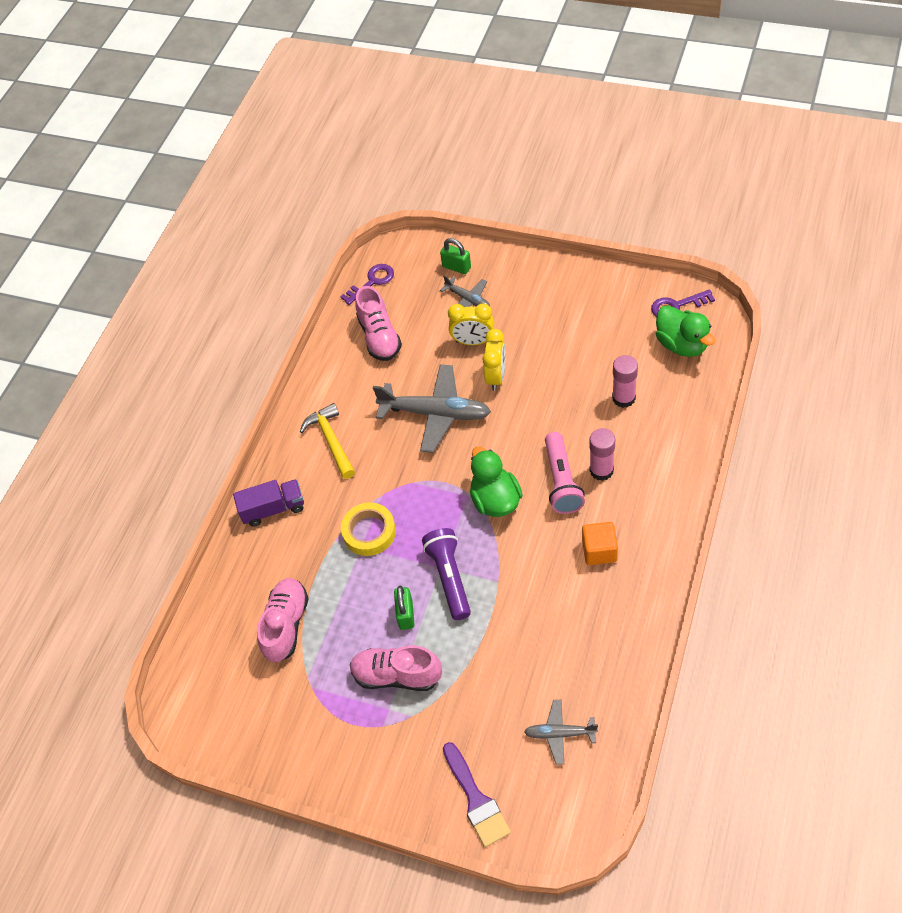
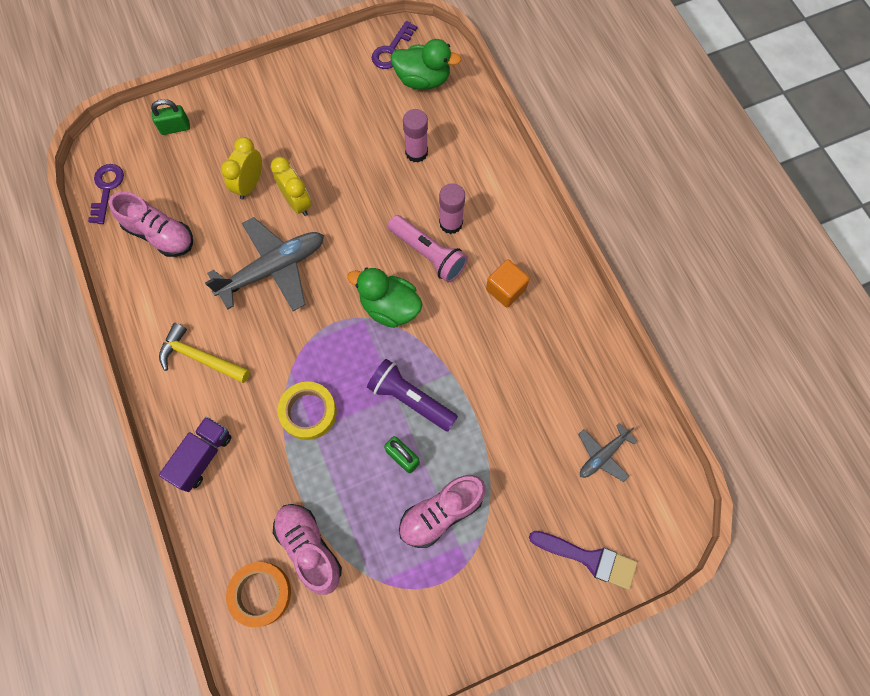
camera: 50 degrees left, 15 degrees up
(229, 629) = (260, 593): none -> orange tape
(468, 299) = (212, 150): grey plane -> none
(473, 341) = (250, 184): yellow clock -> yellow clock turned 150 degrees clockwise

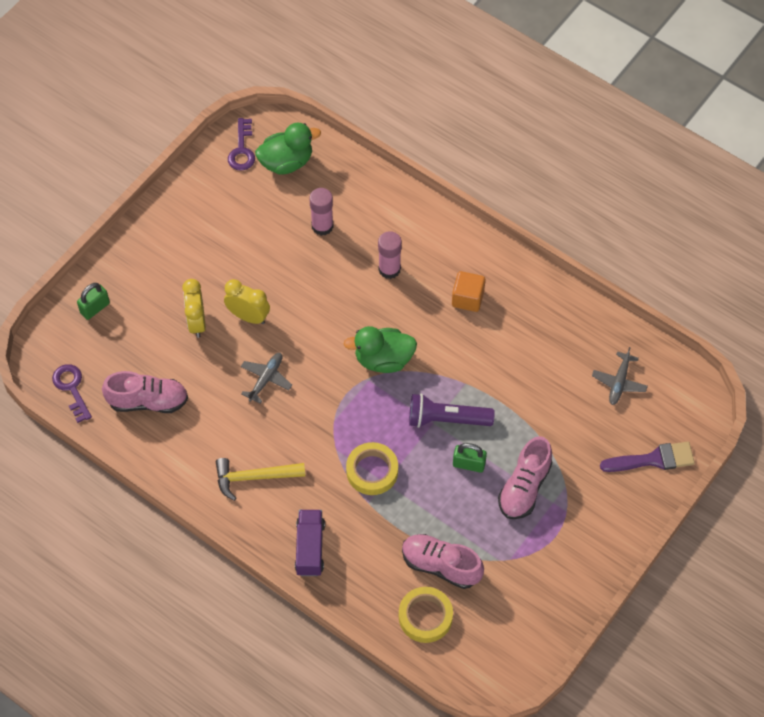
camera: 30 degrees left, 10 degrees down
(260, 593) = (425, 617): orange tape -> yellow tape
(273, 269) = (266, 379): grey plane -> grey plane, size x0.53
(428, 254) = (387, 302): pink flashlight -> none

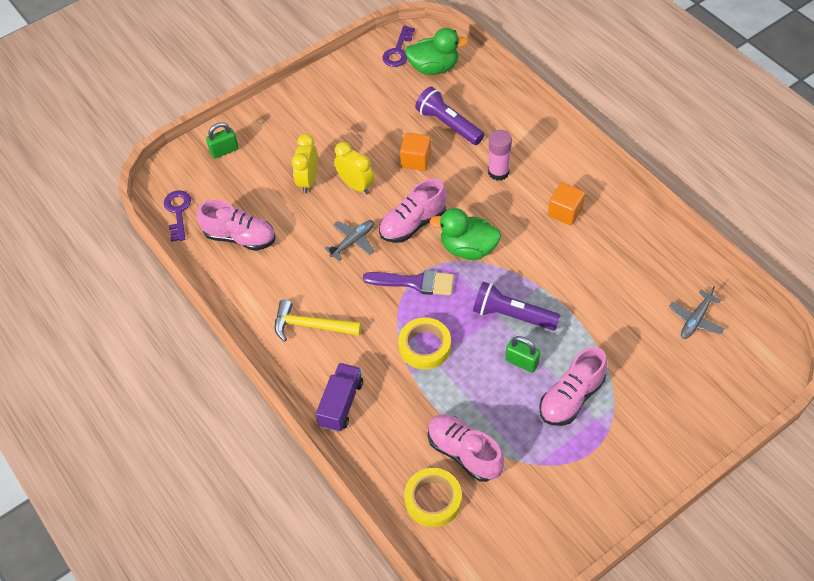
camera: 20 degrees right, 5 degrees down
(301, 274) = (416, 160): none -> orange cube
(320, 345) = (413, 223): none -> pink shoe
(322, 226) = (448, 124): pink glue stick -> purple flashlight
(653, 459) = (713, 402): purple brush -> purple brush (415, 282)

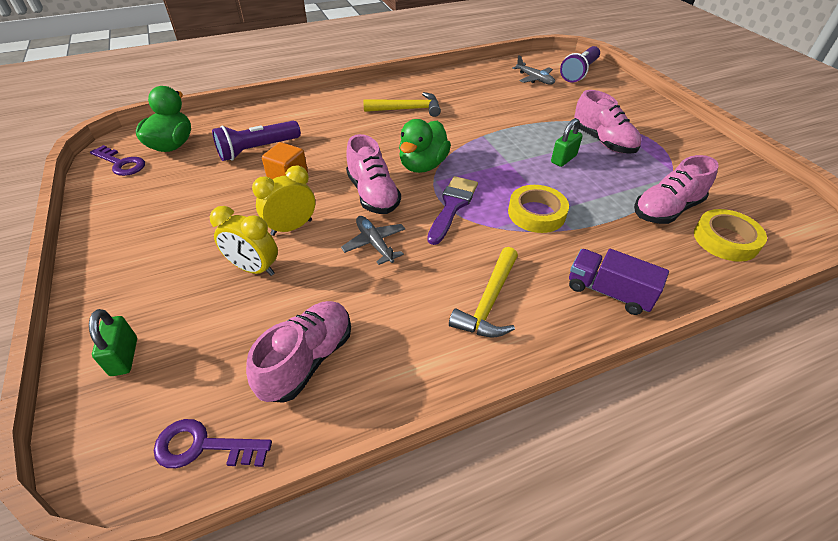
camera: 80 degrees left, 10 degrees down
(498, 172) = (340, 133): pink glue stick -> none
(512, 315) = (510, 155): purple flashlight -> purple flashlight (579, 72)
(565, 212) = (407, 109): orange cube -> yellow hammer

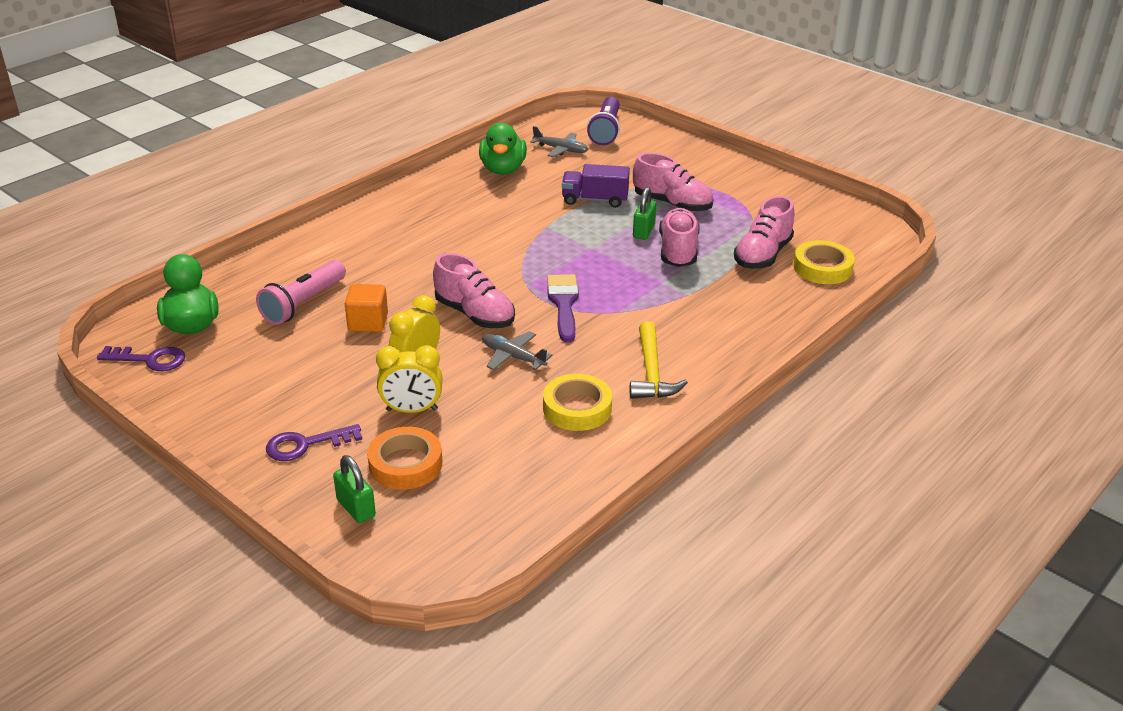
camera: 25 degrees left, 10 degrees down
(203, 324) = (405, 464): none -> orange tape
(203, 446) = (491, 536): purple key -> purple key (305, 445)
(257, 150) = (303, 304): purple flashlight -> pink flashlight
(307, 360) = (527, 459): pink shoe -> pink shoe (678, 251)
(407, 109) = (440, 218): yellow hammer -> none
(423, 165) = (505, 273): green duck -> green duck (503, 169)
(536, 213) = (648, 289): yellow tape -> yellow tape (577, 408)
(608, 292) = (746, 336): purple truck -> purple truck (595, 200)

